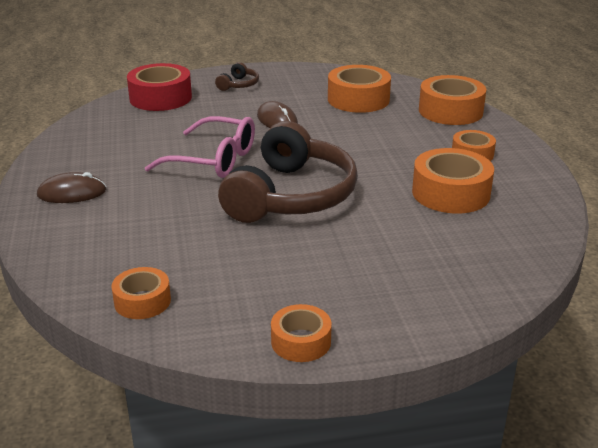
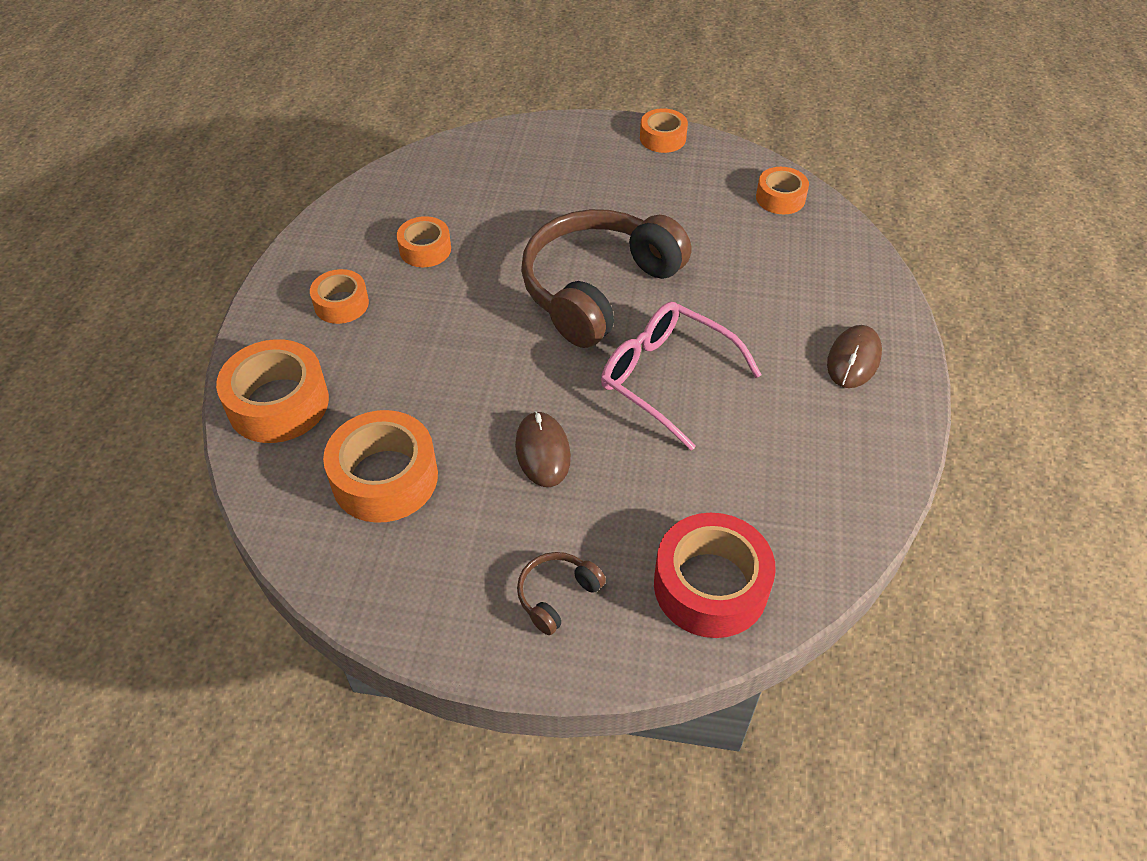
camera: 160 degrees left, 20 degrees up
(72, 193) = (853, 359): brown mouse -> brown mouse turned 75 degrees counterclockwise
(450, 193) = (425, 249): orange tape -> orange tape, size x0.59

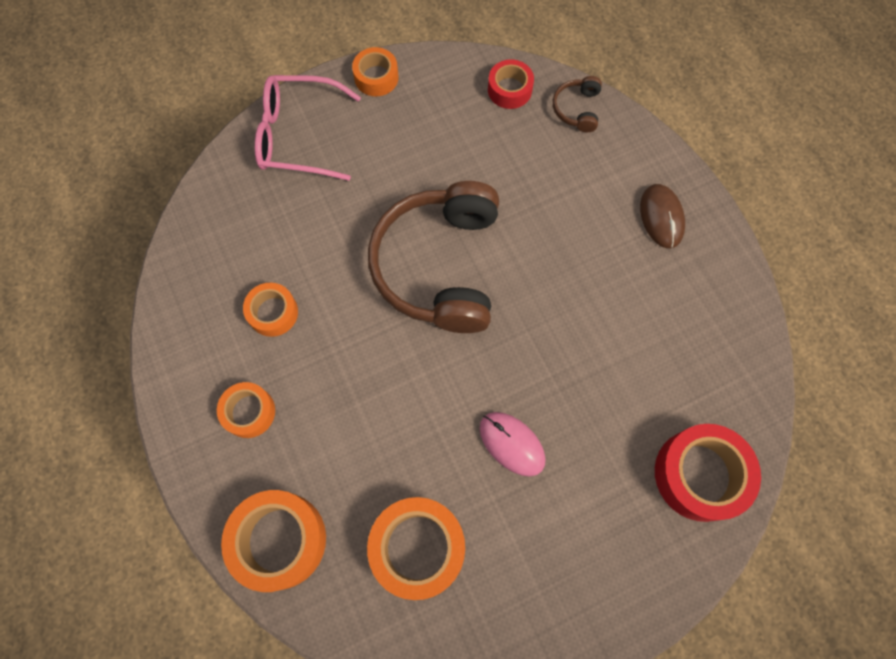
camera: 35 degrees left, 20 degrees up
(542, 451) = (512, 444): brown mouse -> pink mouse
(557, 595) = (610, 555): brown headphones -> brown headphones (577, 109)
(666, 378) = (549, 318): pink glasses -> pink glasses (298, 136)
(780, 198) = (509, 90): orange tape -> red tape

